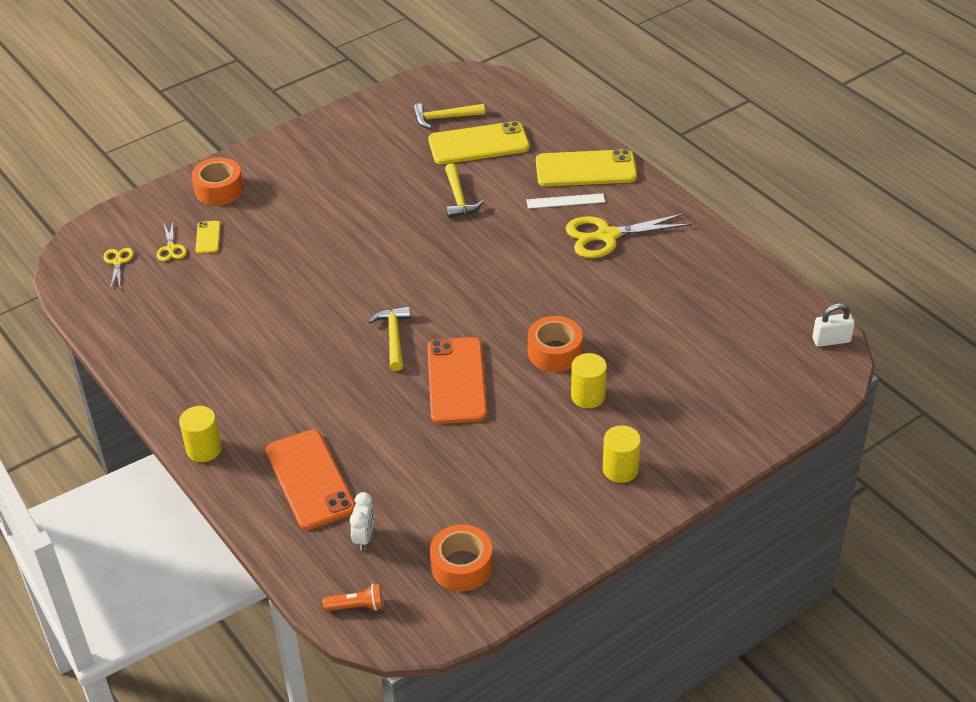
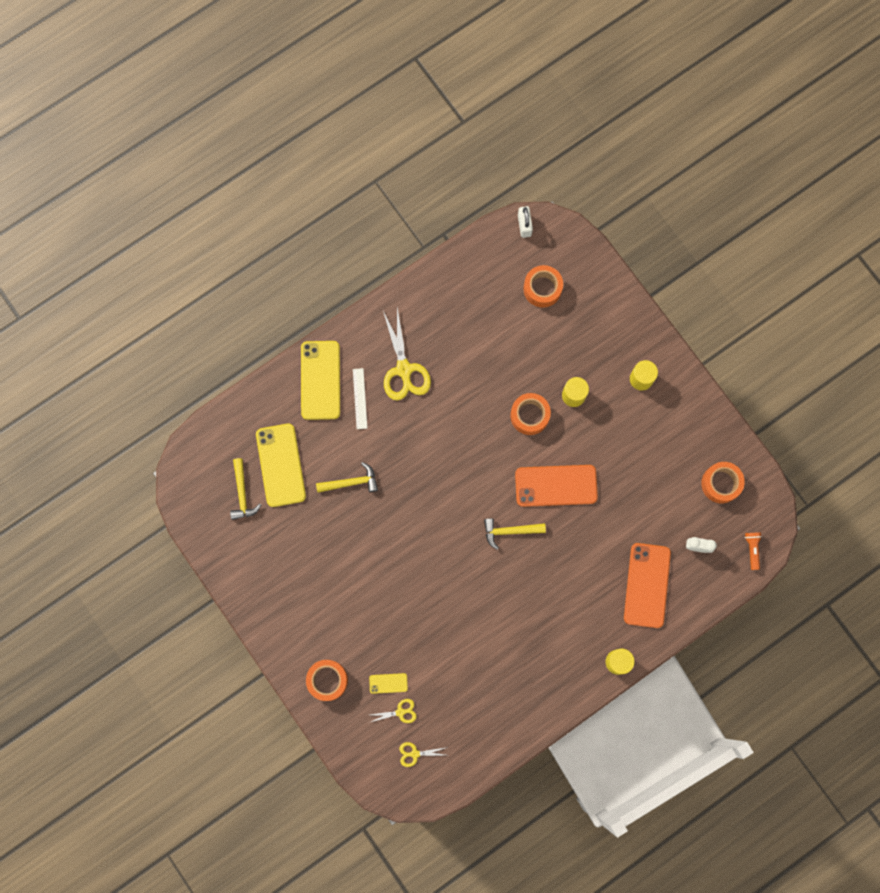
camera: 90 degrees left, 35 degrees up
(310, 479) = (647, 585): orange phone -> orange phone turned 60 degrees counterclockwise
(741, 361) = (542, 289): none -> orange tape

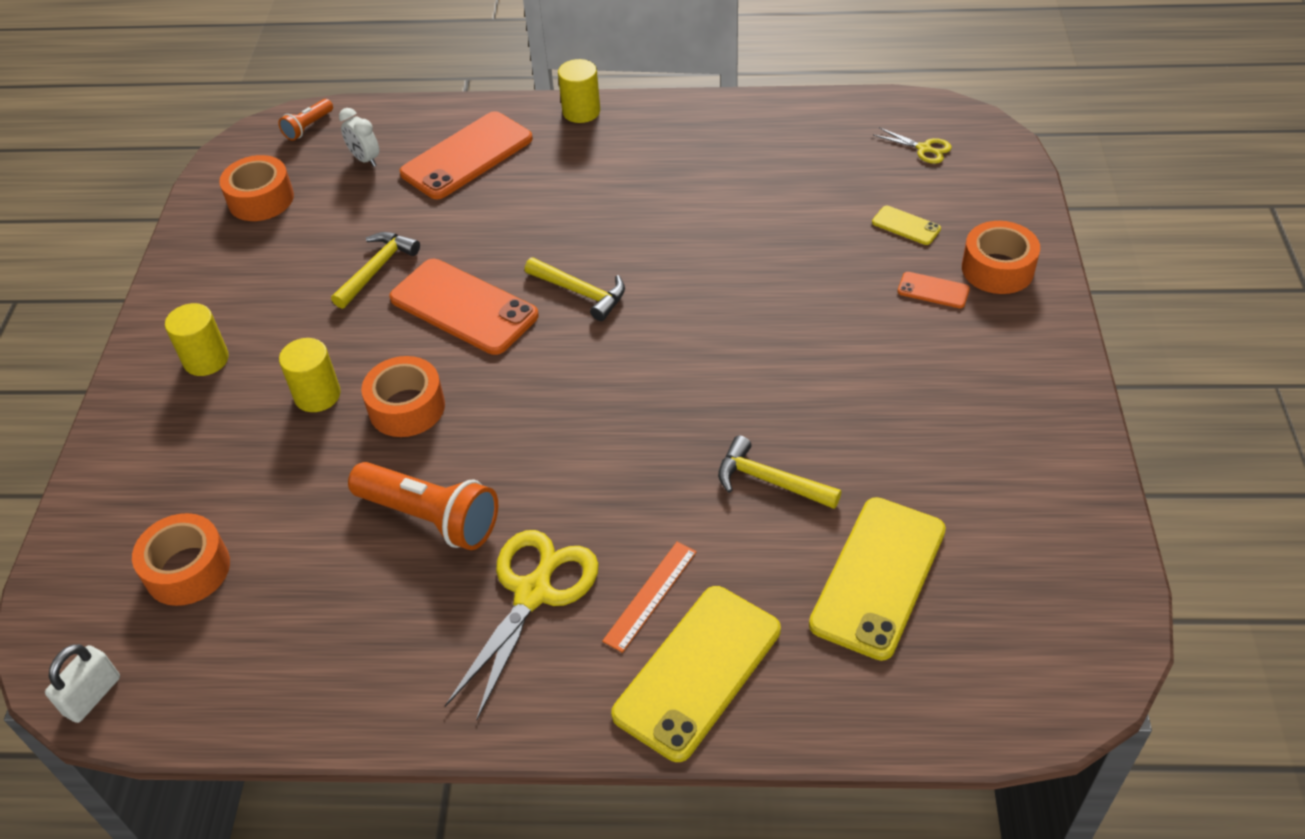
camera: 140 degrees left, 30 degrees down
(242, 493) = (983, 574): yellow hammer -> yellow hammer (377, 269)
(349, 644) = (933, 290): none -> orange phone
(359, 398) = (650, 596): white ruler -> orange ruler
(400, 712) = (912, 192): yellow scissors -> none
(471, 373) = (430, 517): none -> orange flashlight

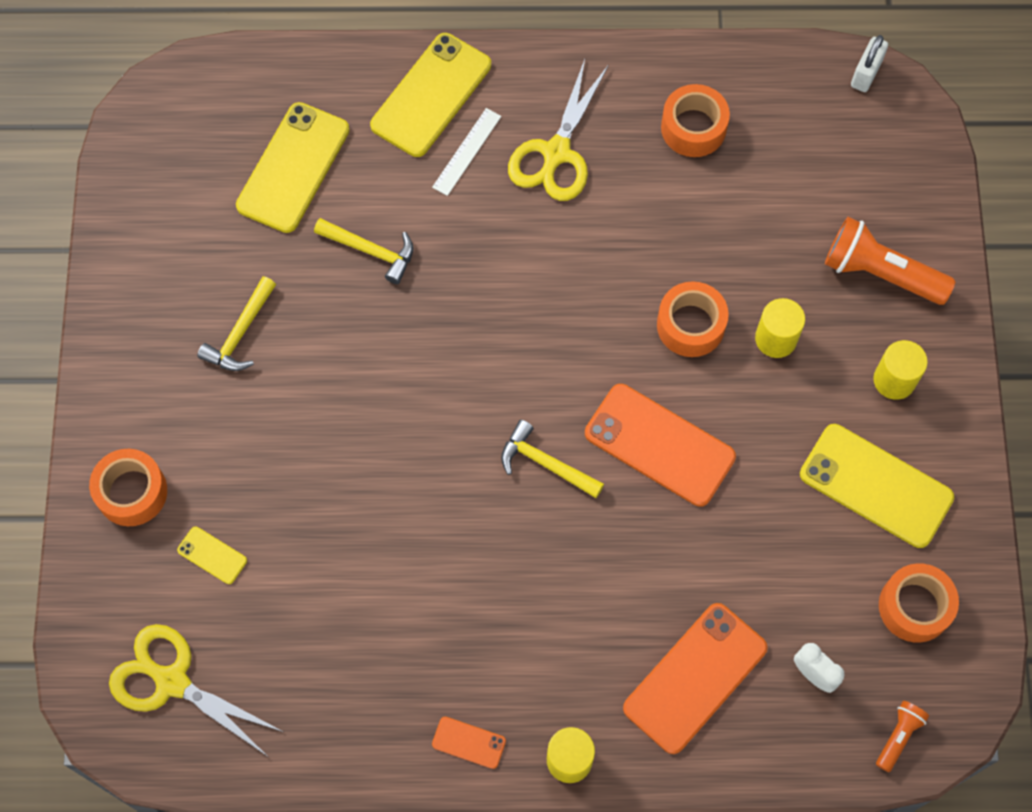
camera: 175 degrees right, 20 degrees up
(187, 569) = (832, 170): orange tape -> orange tape (693, 128)
(261, 278) = (876, 486): none -> yellow phone
(377, 269) = (758, 497): yellow hammer -> yellow hammer (240, 333)
(430, 517) = (648, 216): orange flashlight -> orange flashlight (880, 273)
(650, 596) = (466, 151): orange ruler -> white ruler
(924, 149) = (172, 681): yellow scissors -> yellow scissors, size x2.05
(933, 290) = (200, 463): orange phone -> orange phone (469, 742)

